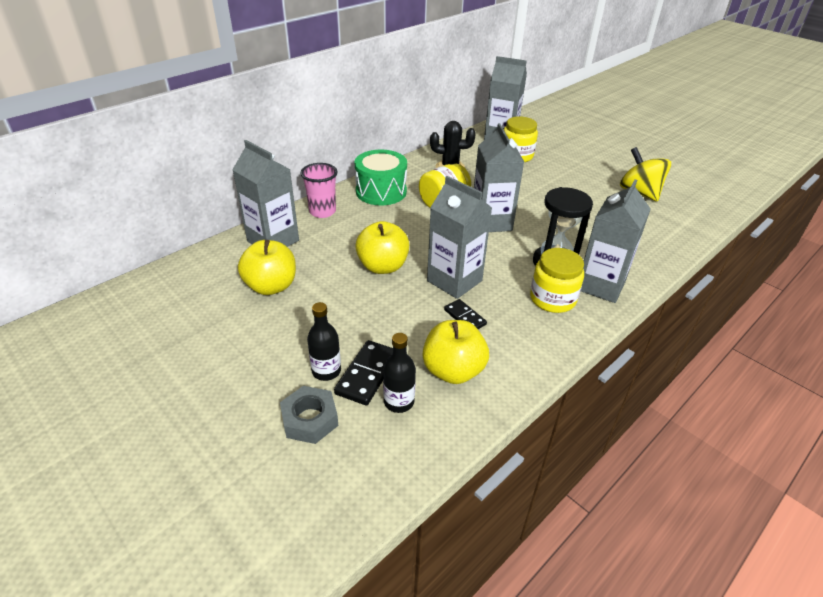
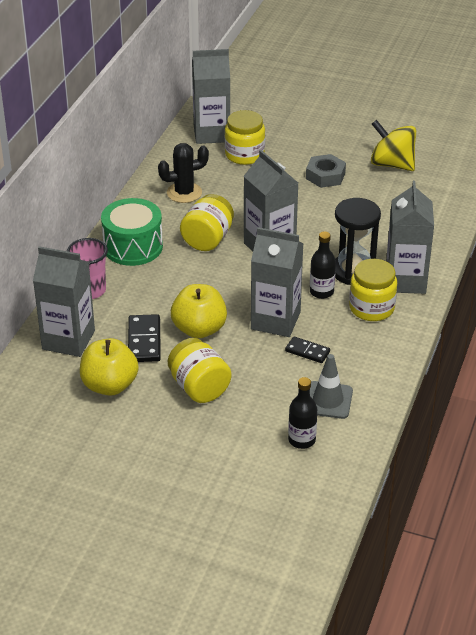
camera: 25 degrees left, 0 degrees up
(310, 419) = (242, 479): grey nut -> grey nut (325, 176)
(326, 371) = (224, 439): black bottle -> black bottle (321, 292)
(343, 315) = (199, 387): none -> yellow jar
(367, 374) = (260, 429): black domino -> black domino (144, 341)
(453, 371) = (328, 400): yellow apple -> grey traffic cone

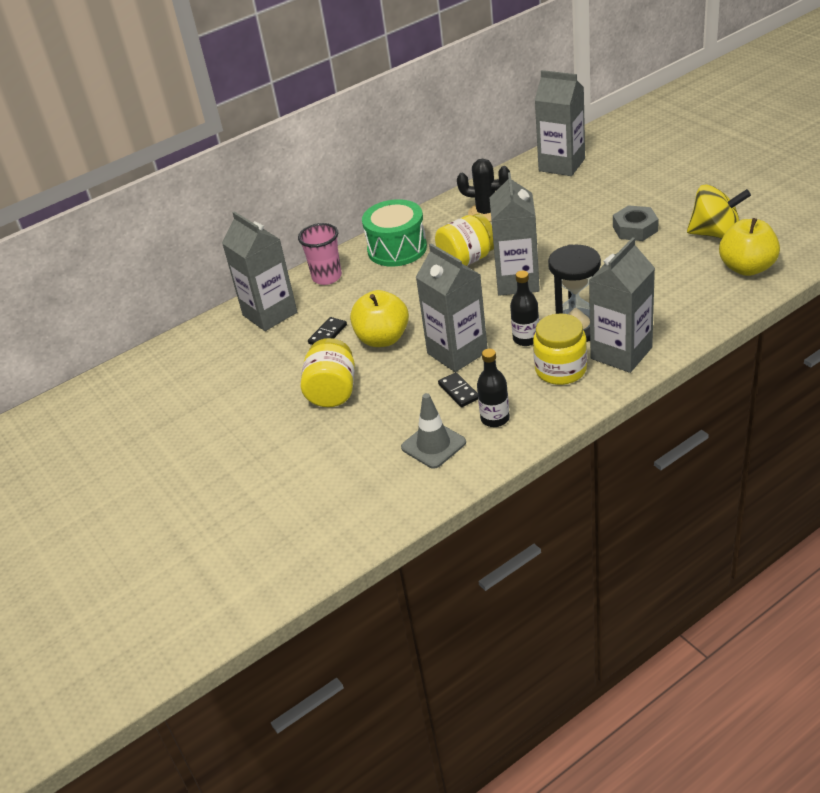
camera: 40 degrees right, 0 degrees up
(109, 385) = (263, 364): yellow apple -> yellow apple (747, 268)
(144, 341) = (328, 334): black domino -> black domino, size x0.64
(244, 154) = (574, 191): yellow jar -> none
(301, 440) = (373, 474): black bottle -> black bottle (495, 419)
(392, 164) = (716, 234): yellow spinning top -> yellow spinning top turned 120 degrees clockwise

